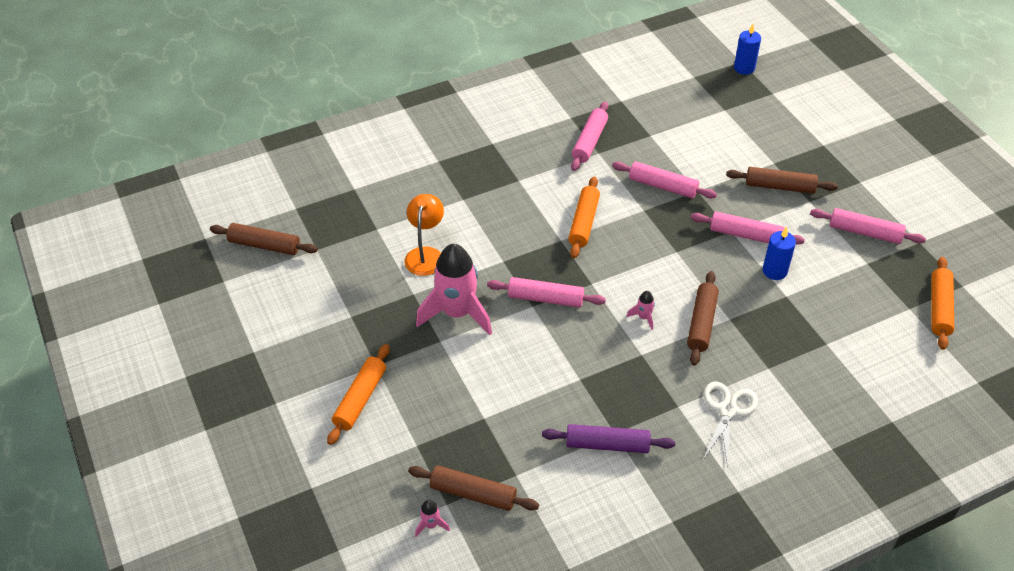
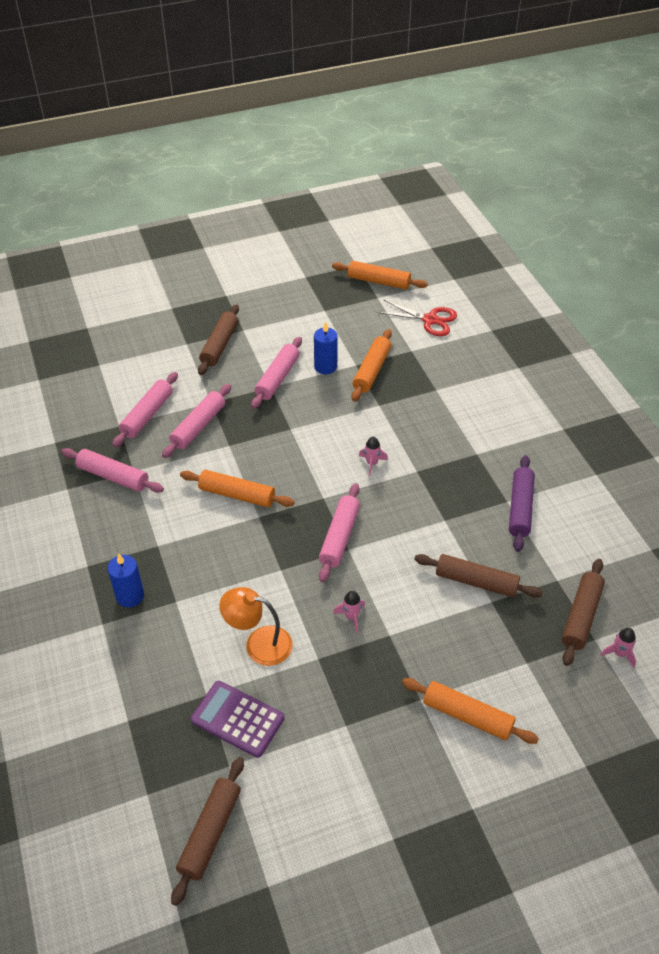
camera: 85 degrees left, 0 degrees up
(356, 249) = (237, 719): none -> purple calculator
(457, 313) = (351, 617): pink rocket -> pink rocket, size x0.40
(701, 323) = (382, 424): brown rolling pin -> brown rolling pin (476, 582)
(727, 410) = (481, 422): white scissors -> none
(744, 68) = (40, 340): blue candle -> blue candle (130, 596)
(781, 310) = (371, 370): none -> orange rolling pin
(865, 232) = (288, 304): pink rolling pin -> pink rolling pin (147, 415)
(887, 359) = (430, 320): none -> red scissors

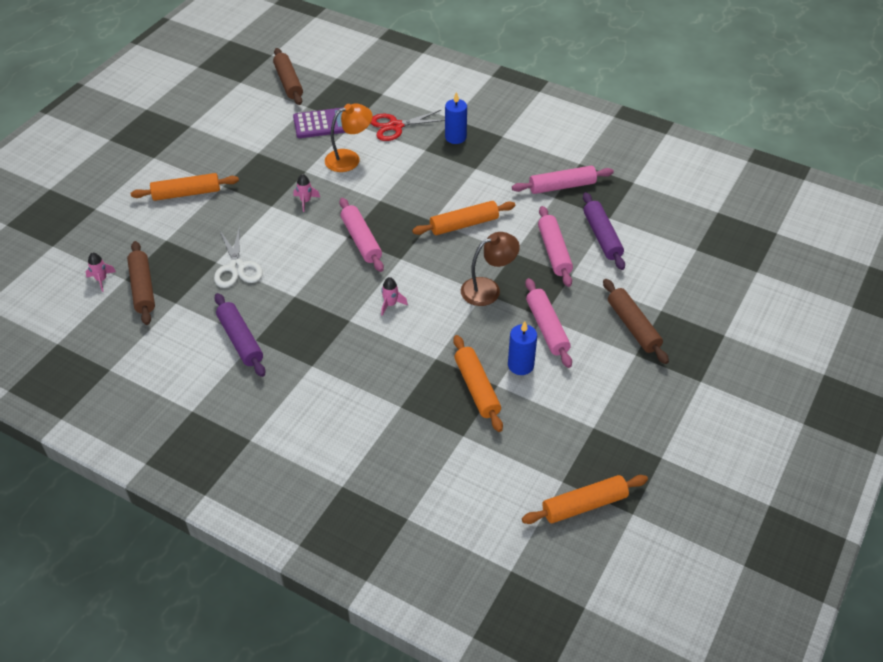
camera: 140 degrees right, 0 degrees up
(147, 415) = (602, 236): pink rolling pin -> purple rolling pin
(284, 429) = (488, 289): none -> brown lamp
(430, 320) = (481, 487): red scissors -> red scissors (395, 126)
(476, 582) = (236, 267): brown rolling pin -> white scissors

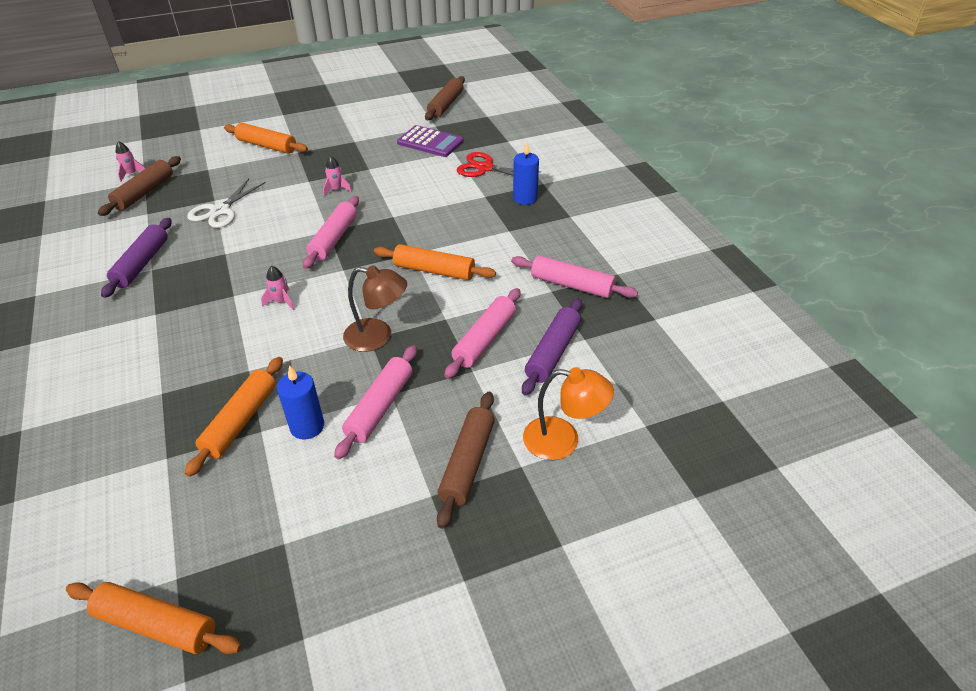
camera: 40 degrees right, 5 degrees down
(349, 158) = (414, 175): orange lamp -> orange lamp (563, 440)

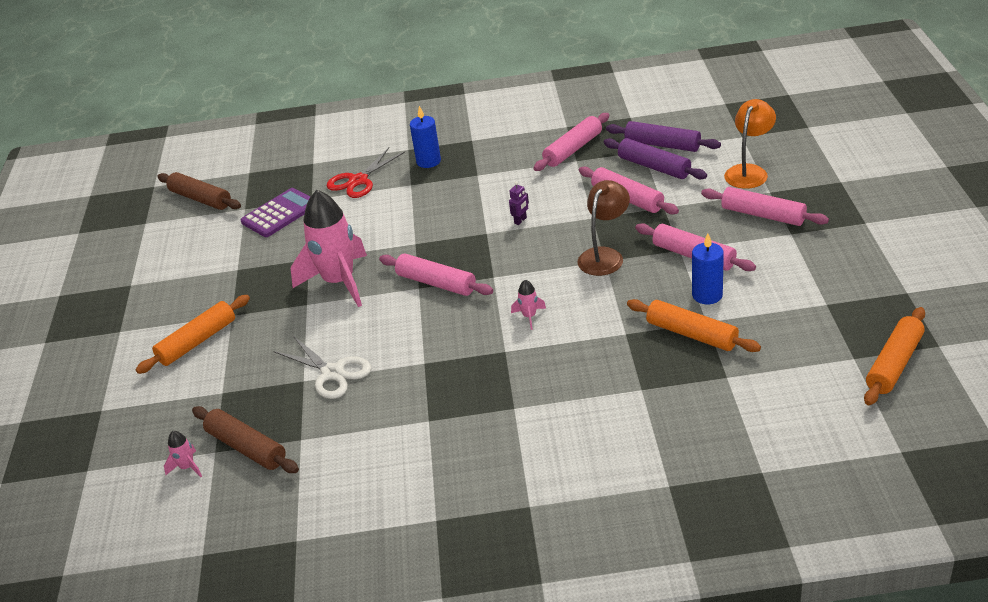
camera: 70 degrees left, 5 degrees down
(142, 264) = (413, 430): purple rolling pin -> purple rolling pin (662, 145)
(336, 189) = (339, 282): pink rocket -> pink rocket, size x2.50
(434, 271) = (520, 220): orange rolling pin -> purple robot
(468, 463) = (763, 215): brown rolling pin -> pink rolling pin

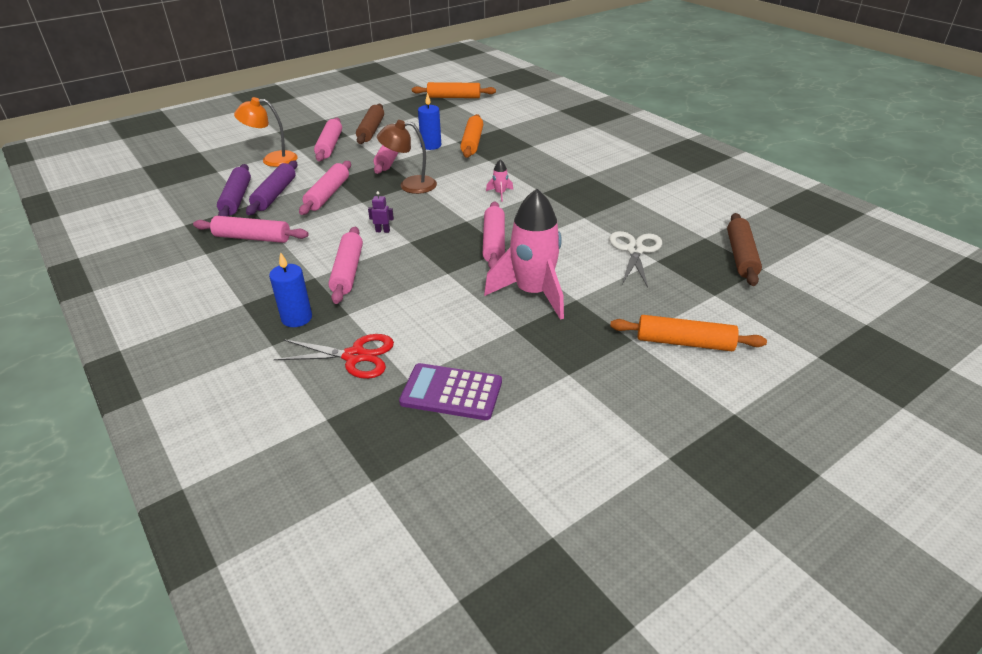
camera: 125 degrees left, 0 degrees up
(187, 467) = (790, 274): pink rocket -> none
(201, 199) = (461, 500): brown rolling pin -> brown rolling pin (371, 130)
(469, 192) = (348, 271): none -> pink rolling pin

